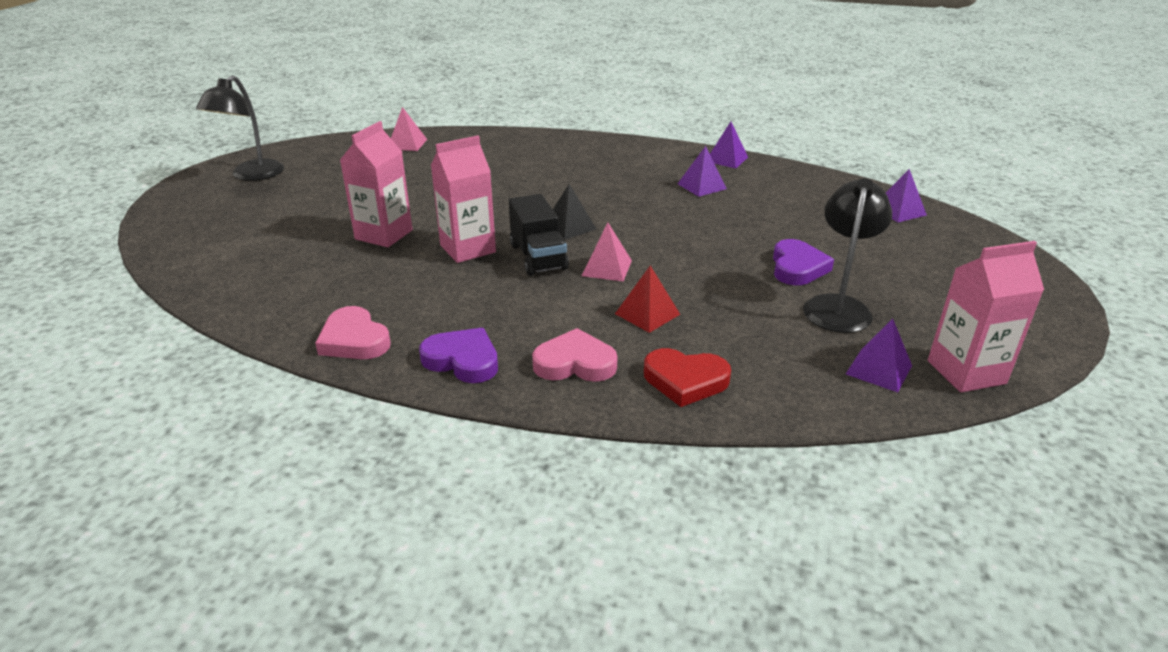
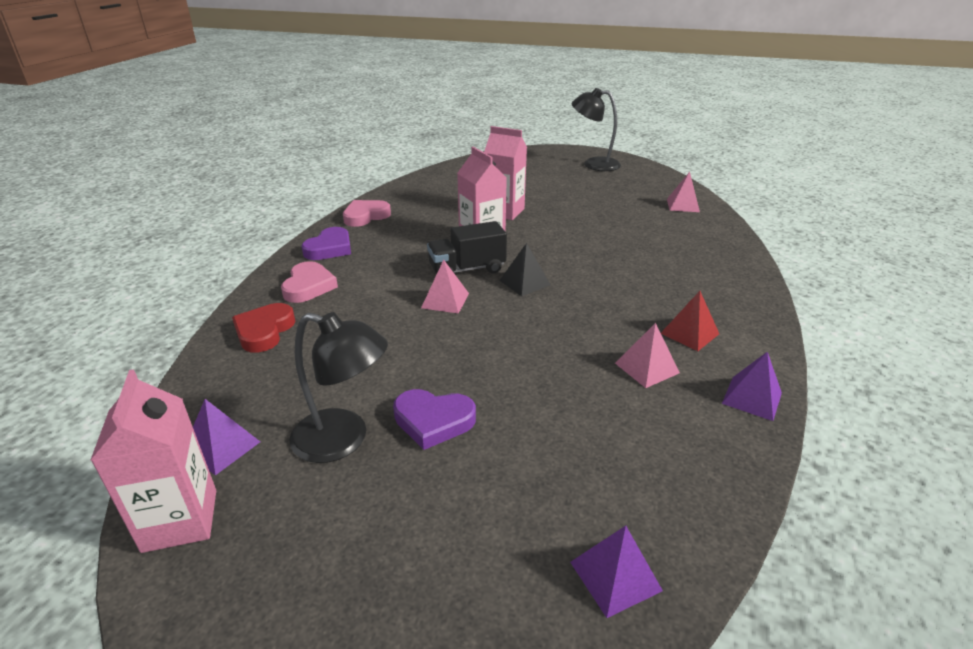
camera: 90 degrees right, 0 degrees up
(647, 314) = (364, 318): red pyramid -> red pyramid (689, 333)
(701, 186) = (646, 368): purple pyramid -> pink pyramid

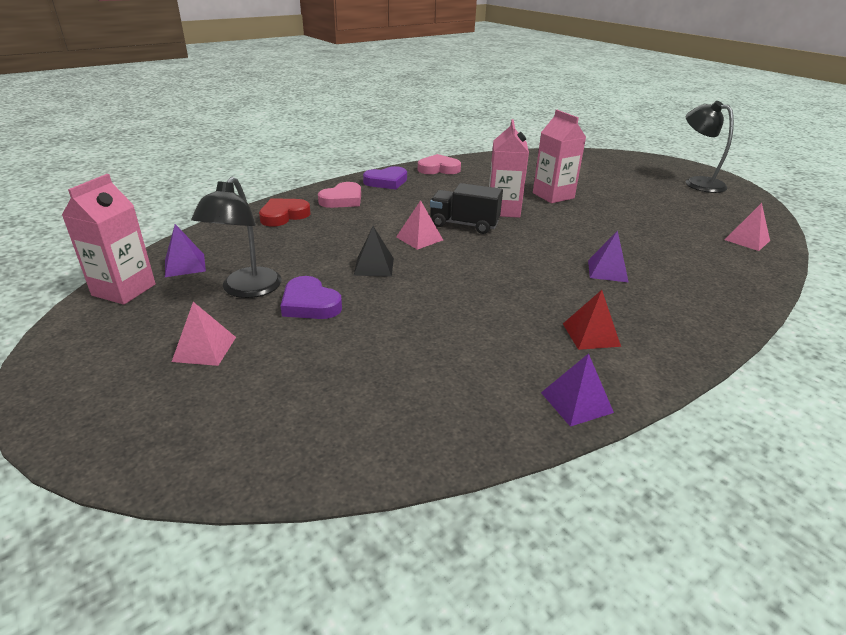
camera: 35 degrees right, 0 degrees up
(343, 440) = (246, 290): black lamp -> black lamp turned 45 degrees clockwise
(524, 282) = (497, 248): black pyramid -> black pyramid (374, 266)
(615, 576) = (293, 444): purple pyramid -> purple pyramid (607, 271)
(646, 368) = (512, 341): pink pyramid -> pink pyramid (204, 349)

